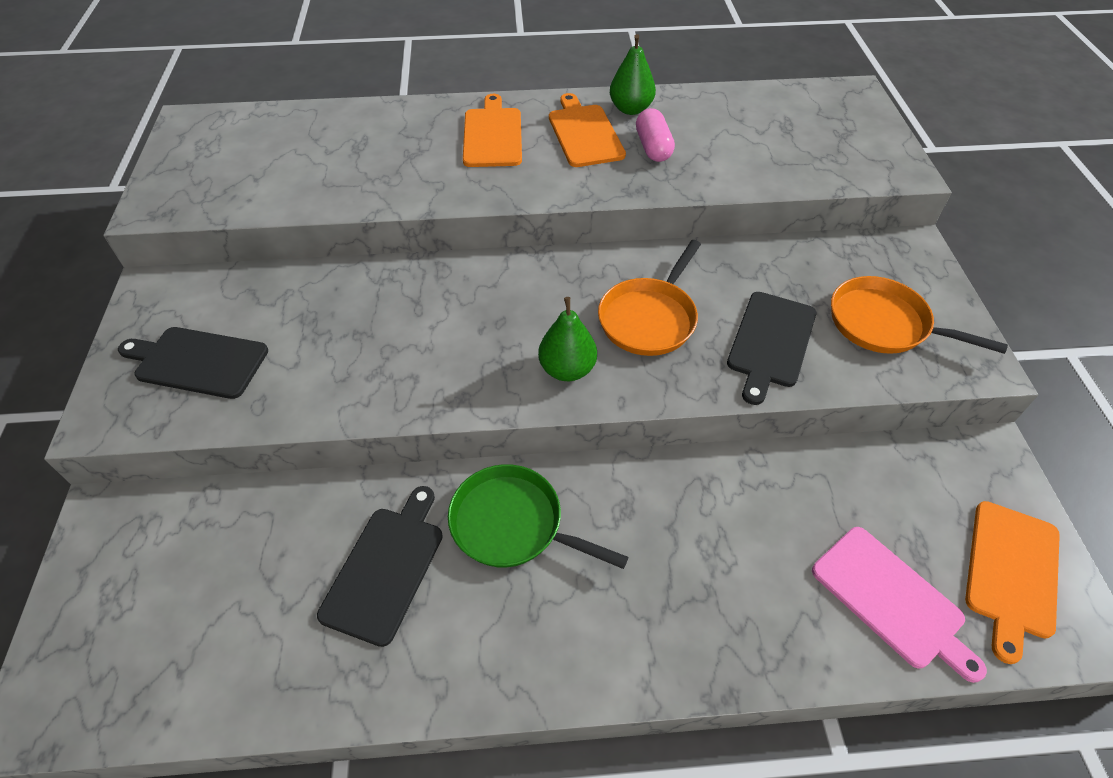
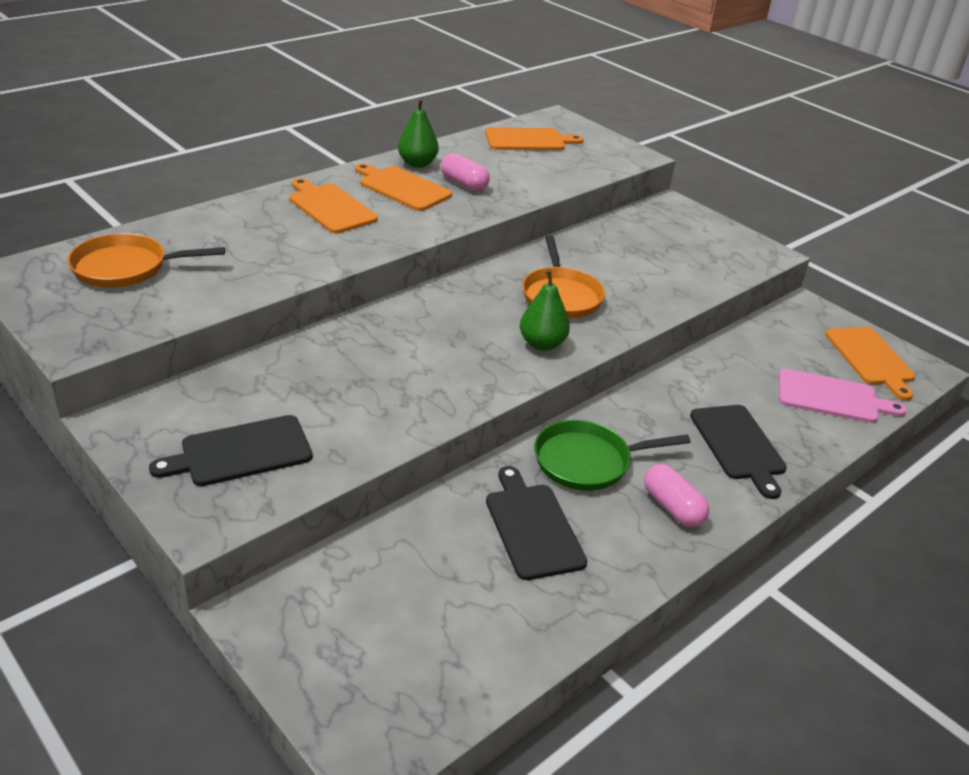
camera: 40 degrees left, 15 degrees down
(542, 631) = (672, 507): none -> pink capsule
(771, 342) = (649, 282): black cutting board -> black cutting board (738, 445)
(785, 113) = (528, 140): none -> orange cutting board
(884, 324) = (700, 250): orange pan -> orange pan (126, 268)

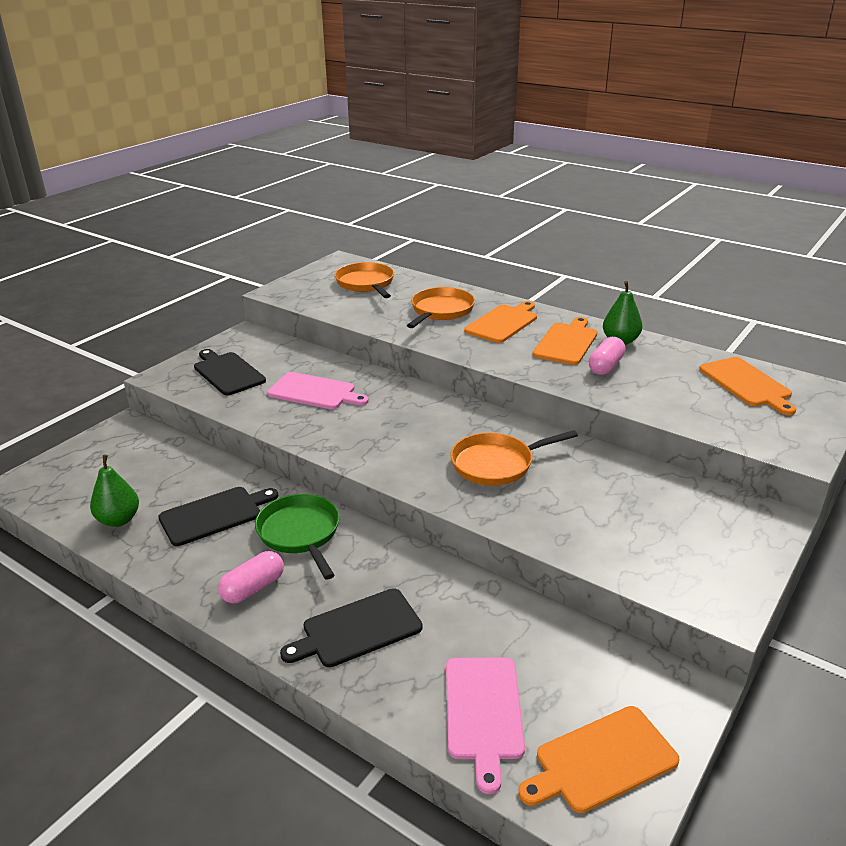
camera: 80 degrees right, 5 degrees down
(266, 235) = (441, 311): none -> orange pan
(350, 382) = (315, 392): none -> pink cutting board
(542, 344) = (409, 464): green pear -> green pear (119, 520)

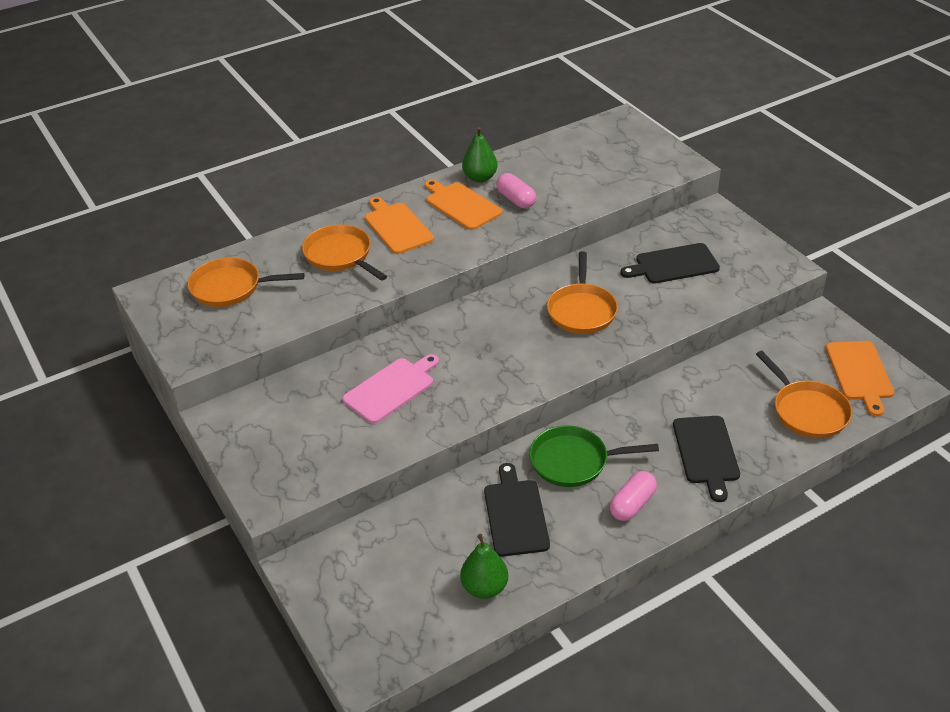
camera: 65 degrees left, 10 degrees up
(227, 372) = (301, 446): black cutting board -> black cutting board (673, 264)
(253, 588) = (632, 504): pink capsule -> pink capsule turned 60 degrees clockwise
(483, 712) = (807, 411): pink cutting board -> orange pan
(747, 384) = (586, 148): orange cutting board -> none

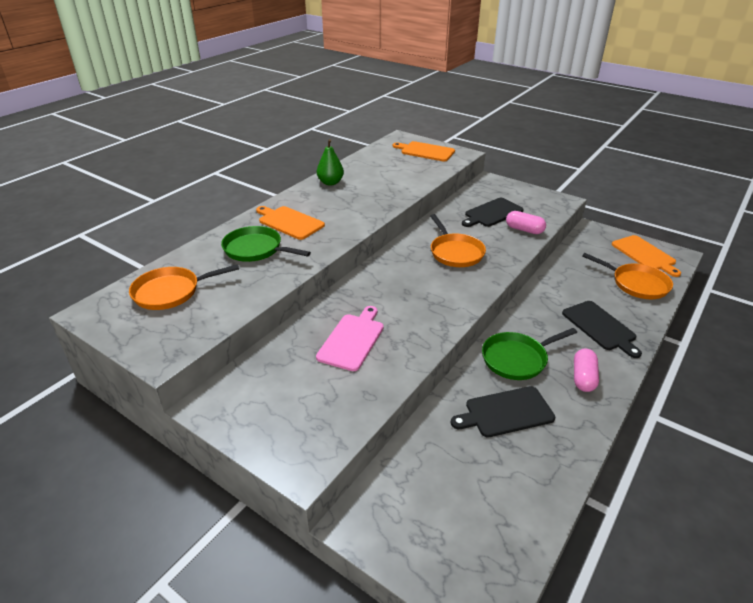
camera: 25 degrees left, 5 degrees down
(340, 255) = (256, 249): orange pan -> green pan
(461, 205) = (329, 200): orange cutting board -> orange cutting board (425, 151)
(484, 587) = (528, 483): green pear -> none
(515, 514) = (506, 412): black cutting board -> black cutting board turned 75 degrees counterclockwise
(516, 200) = (366, 190): pink capsule -> pink capsule (524, 230)

